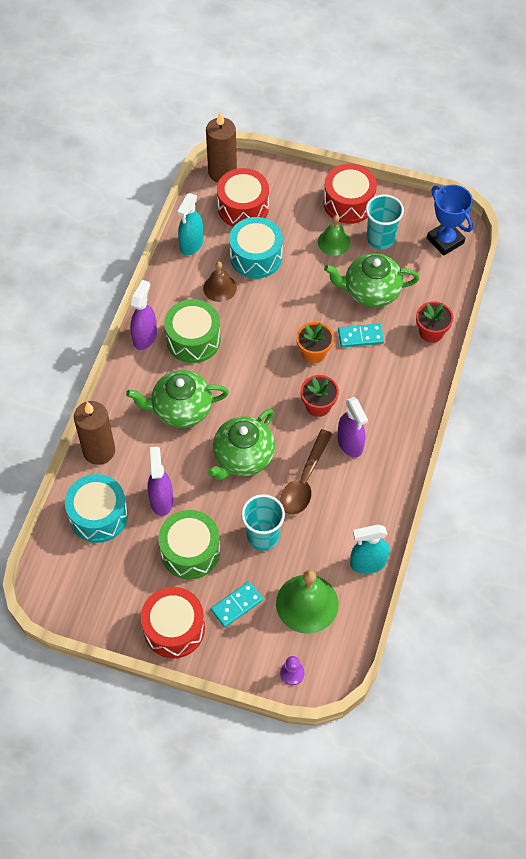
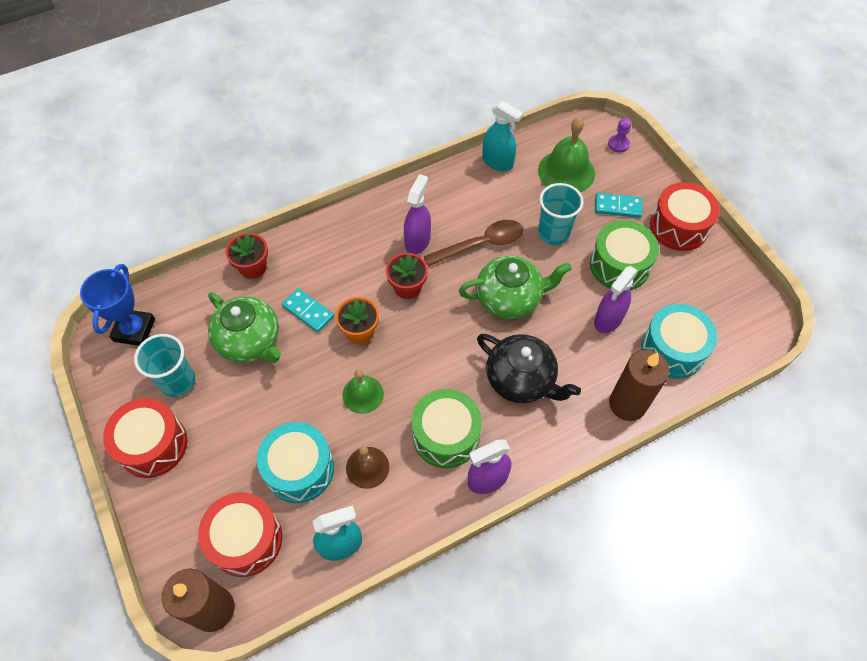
camera: 135 degrees left, 0 degrees up
(181, 409) = (521, 380): green teapot -> black teapot
(334, 242) = (217, 417): green bell -> green bell (363, 394)

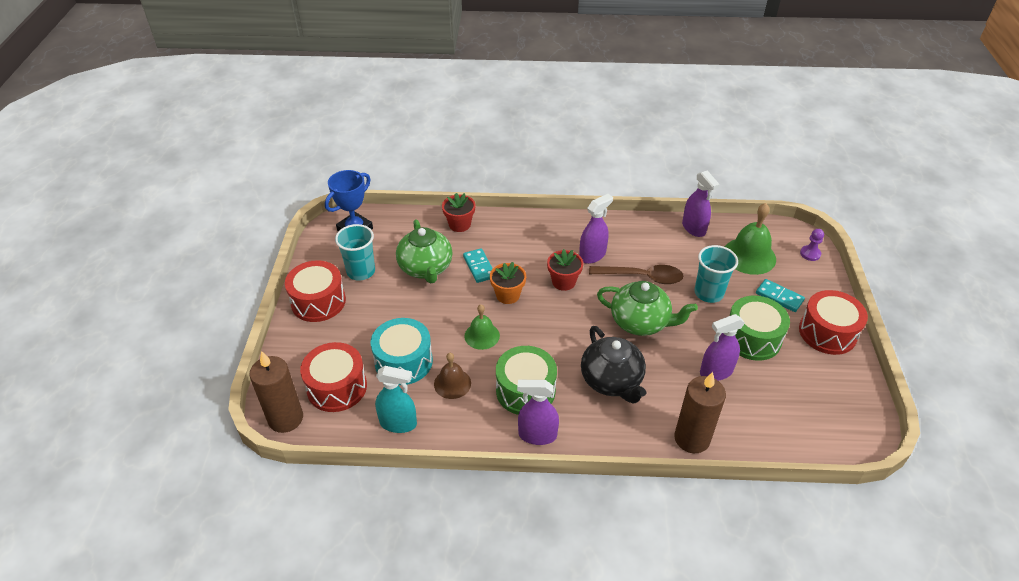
camera: 30 degrees right, 15 degrees down
(497, 162) = (694, 228): turquoise spray bottle -> purple spray bottle
(672, 349) = (760, 418): turquoise drum -> none

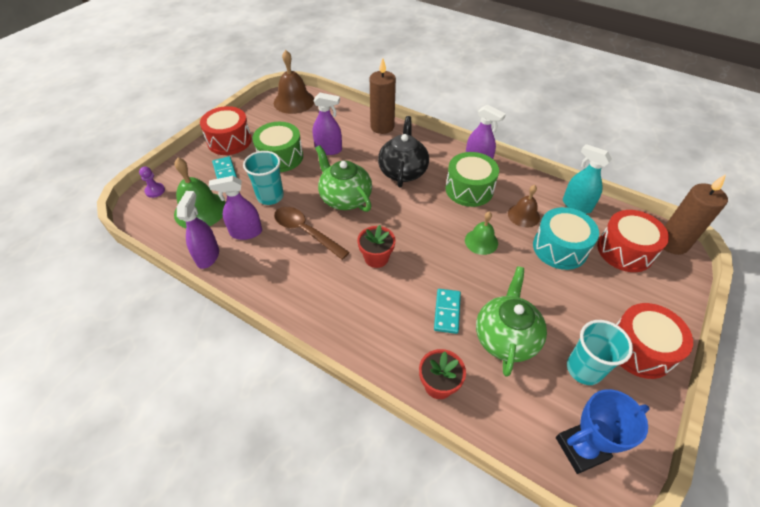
camera: 150 degrees left, 5 degrees up
(508, 295) = (436, 268): orange flower pot -> none
(592, 255) = (327, 272): purple spray bottle -> purple spray bottle (246, 232)
(841, 428) = (294, 101): none -> brown bell

